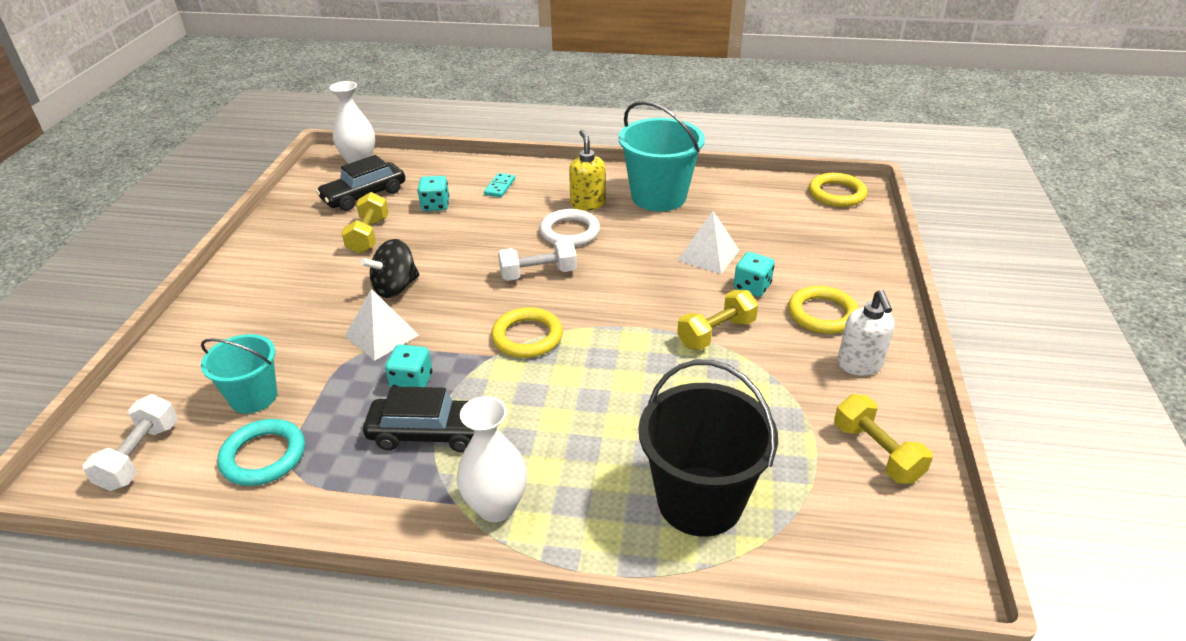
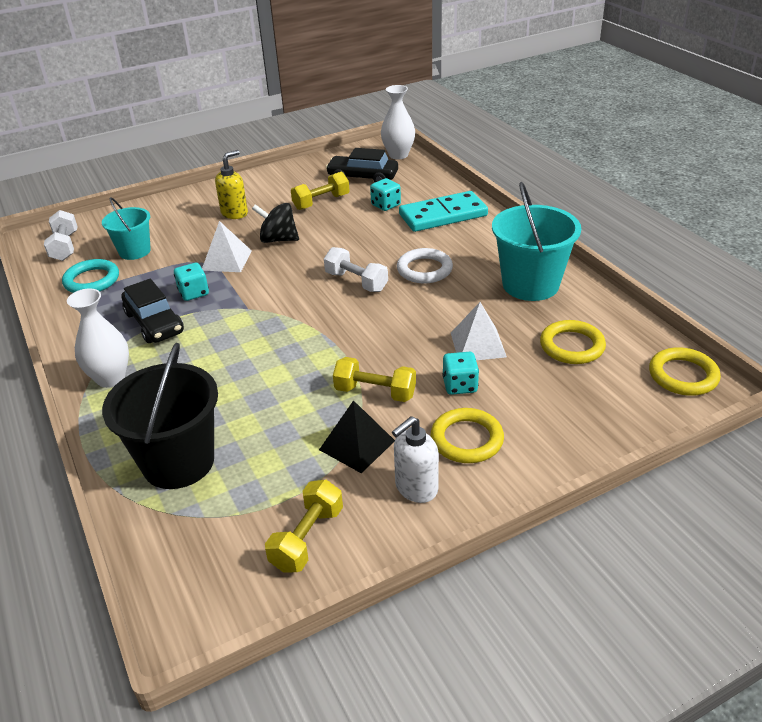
camera: 55 degrees right, 0 degrees up
(140, 456) = (65, 247): white dumbbell -> white dumbbell turned 75 degrees counterclockwise
(500, 187) = (443, 215): turquoise domino -> turquoise domino, size x2.30
(527, 337) = (281, 312): yellow ring -> yellow ring (572, 346)
(587, 204) = (473, 259): yellow soap dispenser -> yellow soap dispenser (235, 213)
(778, 373) = (357, 445): none -> black pyramid

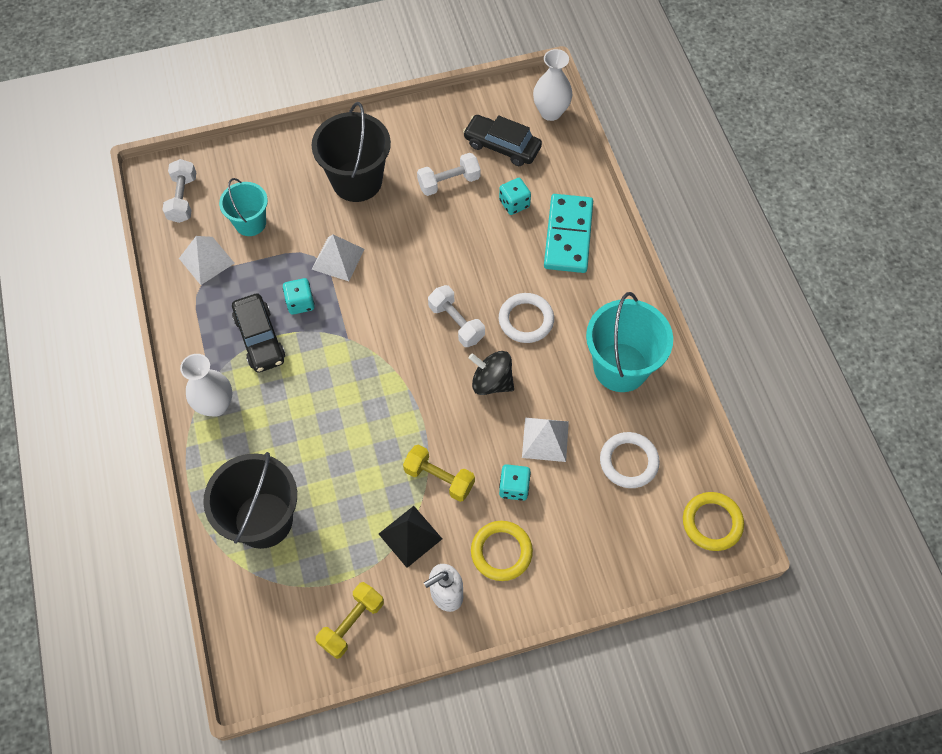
camera: 10 degrees right, 25 degrees up
(92, 280) = (206, 260): turquoise ring -> white pyramid
(235, 213) = (357, 181): yellow soap dispenser -> black bucket
(278, 239) = (393, 237): black spinning top -> black spinning top (491, 382)
(321, 202) = (449, 182): yellow dumbbell -> white dumbbell
(443, 215) = (568, 235): turquoise domino -> turquoise domino turned 75 degrees counterclockwise
(572, 346) = (628, 461): yellow ring -> white ring

